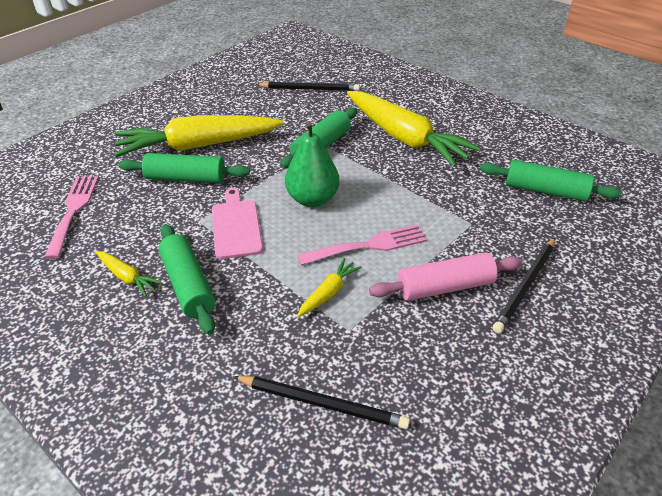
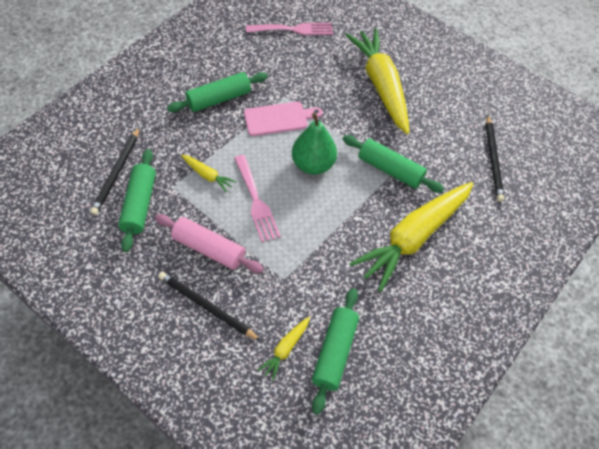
camera: 85 degrees right, 15 degrees up
(127, 277) = (228, 68): yellow carrot -> yellow carrot (285, 349)
(186, 178) = (335, 83): green rolling pin -> green rolling pin (139, 205)
(445, 287) = (209, 249): pink rolling pin -> pink rolling pin turned 45 degrees counterclockwise

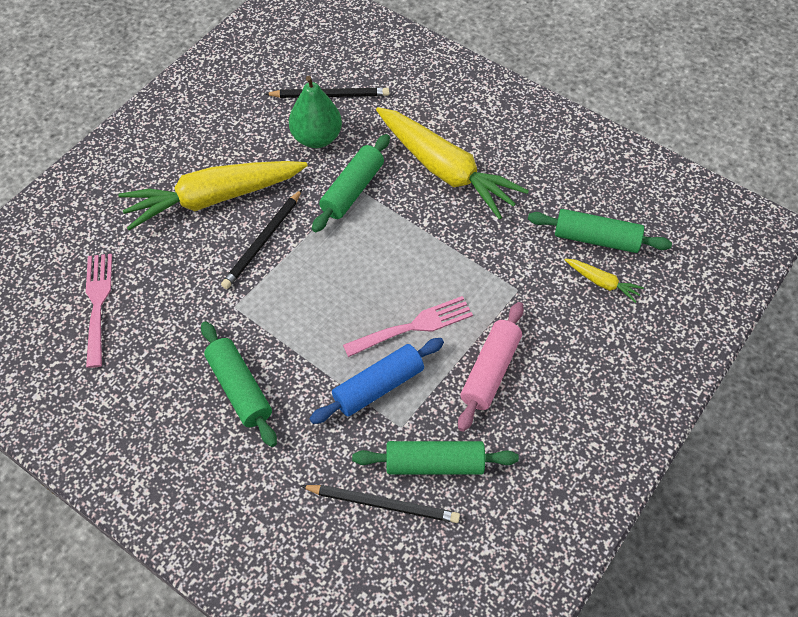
camera: 90 degrees left, 0 degrees up
(207, 175) = (378, 386): yellow carrot -> blue rolling pin
(207, 307) = (568, 364): black pencil -> black pencil (263, 241)
(279, 118) = (275, 311): pink cutting board -> none
(313, 164) = (350, 268): green pear -> green pear (316, 138)

